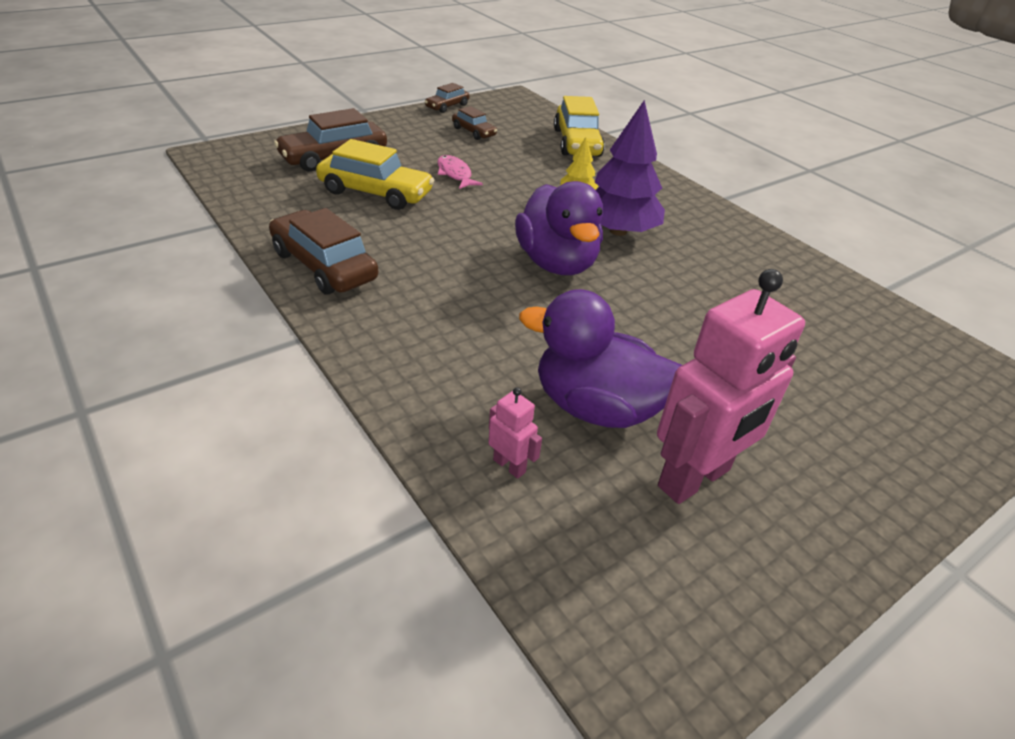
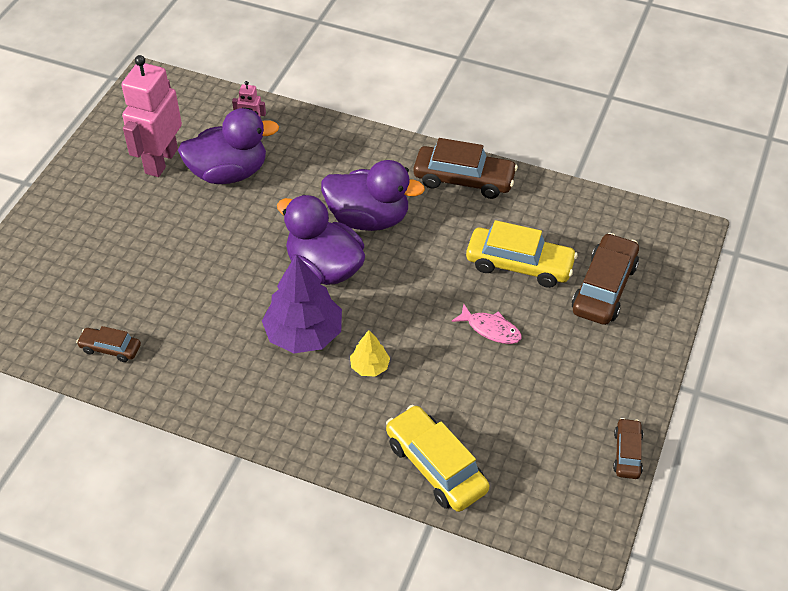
camera: 150 degrees right, 10 degrees up
(375, 193) = (519, 265): yellow car -> yellow car turned 150 degrees counterclockwise
(468, 280) = (368, 218): none -> purple duck
(474, 132) = (547, 415): brown car -> brown car (110, 348)

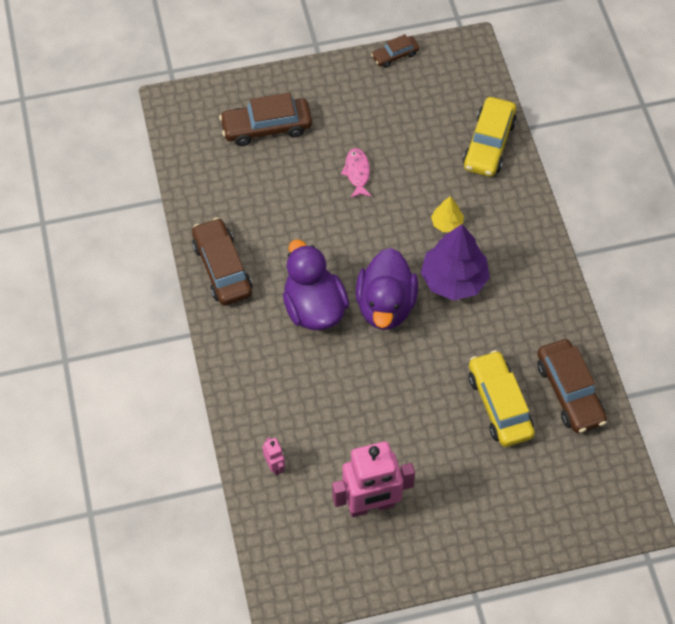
camera: 125 degrees left, 10 degrees up
(110, 348) = (569, 392): brown car -> brown car, size x1.83
(229, 173) = (343, 441): purple duck -> none
(519, 265) = (284, 186): yellow car -> yellow car (499, 404)

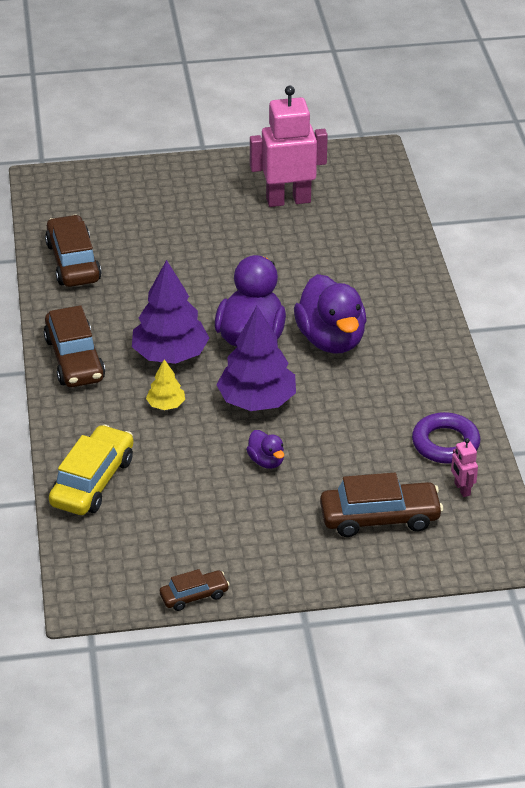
camera: 175 degrees left, 20 degrees down
(215, 200) = (445, 443): none -> purple ring
(222, 268) = (434, 379): brown car -> brown car (74, 359)
(275, 466) = (379, 229): pink robot -> pink robot (462, 489)
(357, 173) = (266, 461): pink fish -> purple duck
(372, 233) = (257, 401): none -> purple tree
(499, 404) = (147, 257): yellow car -> none

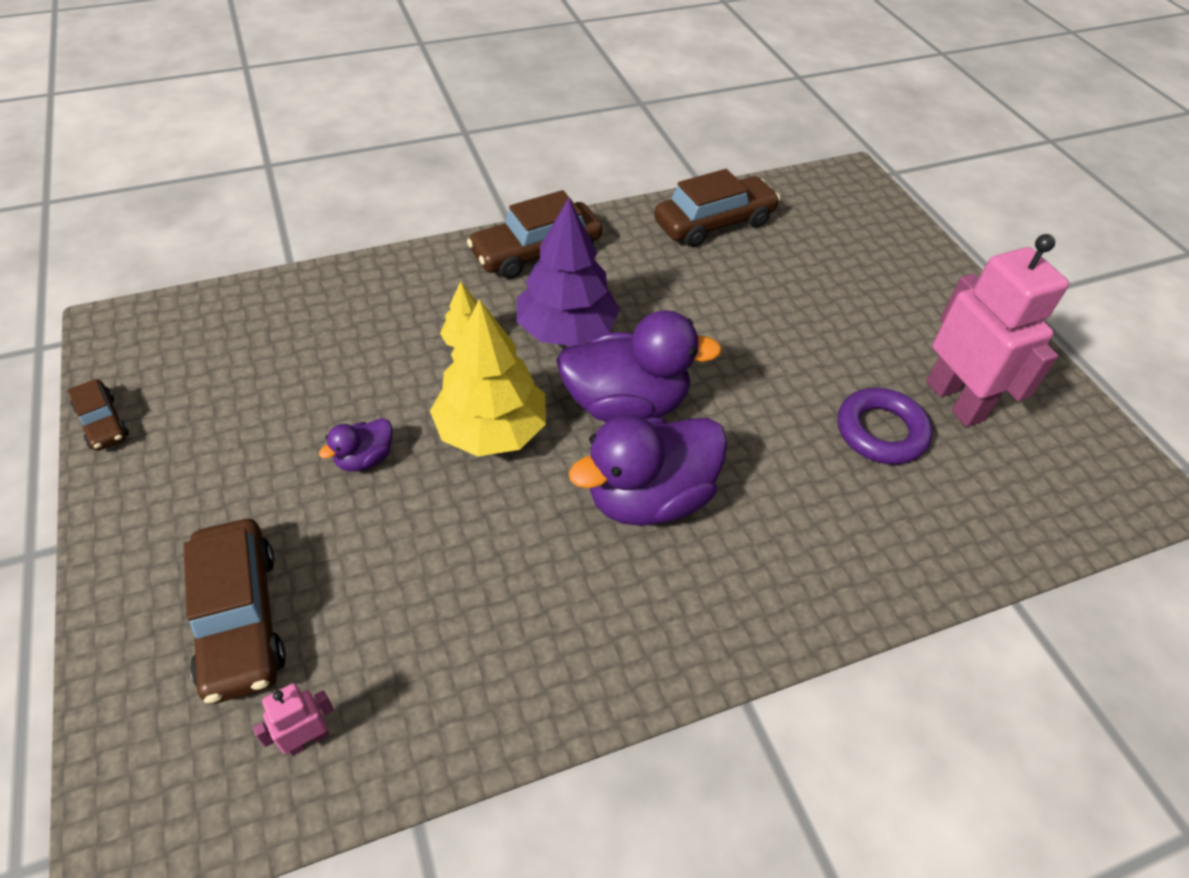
camera: 75 degrees right, 10 degrees up
(93, 481) = (319, 301): yellow car -> none
(257, 401) = (491, 430): purple tree -> yellow tree
(445, 443) = (425, 697): purple ring -> purple ring (881, 431)

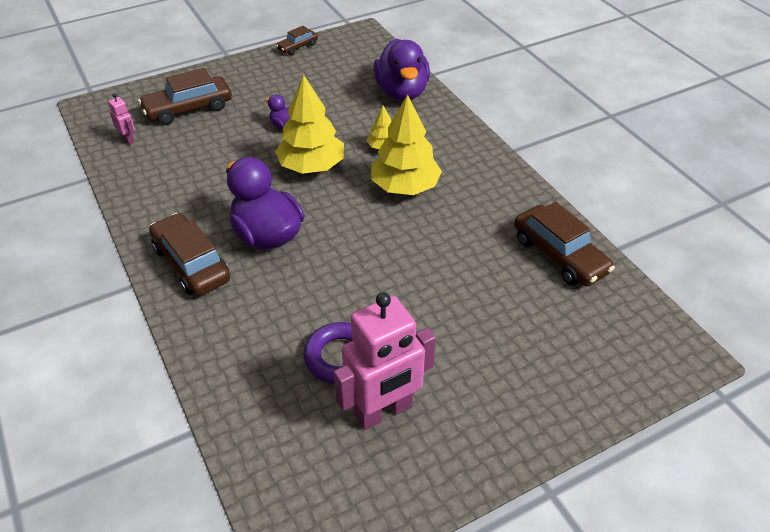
camera: 85 degrees right, 5 degrees down
(536, 252) = (481, 164): brown car -> brown car (191, 264)
(566, 330) = (405, 187): purple tree -> yellow tree
(626, 404) = (342, 219): purple duck -> purple duck (402, 92)

